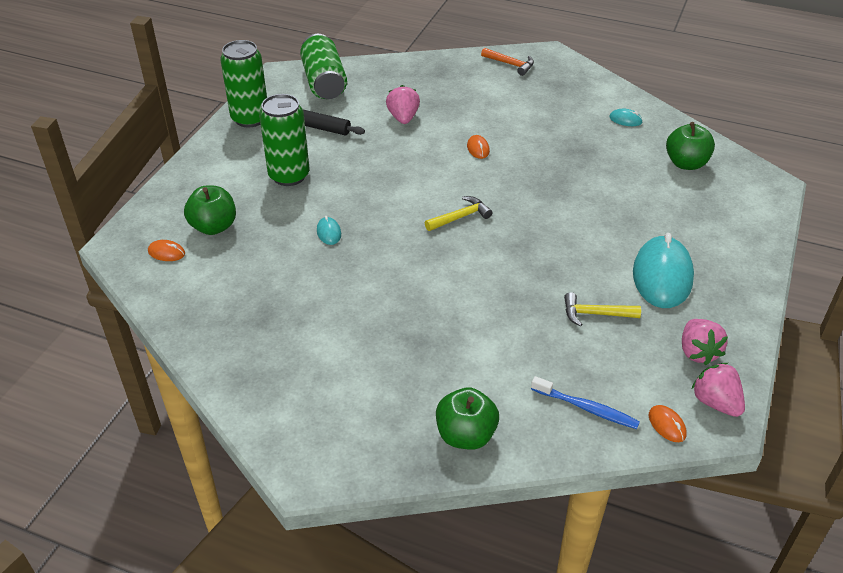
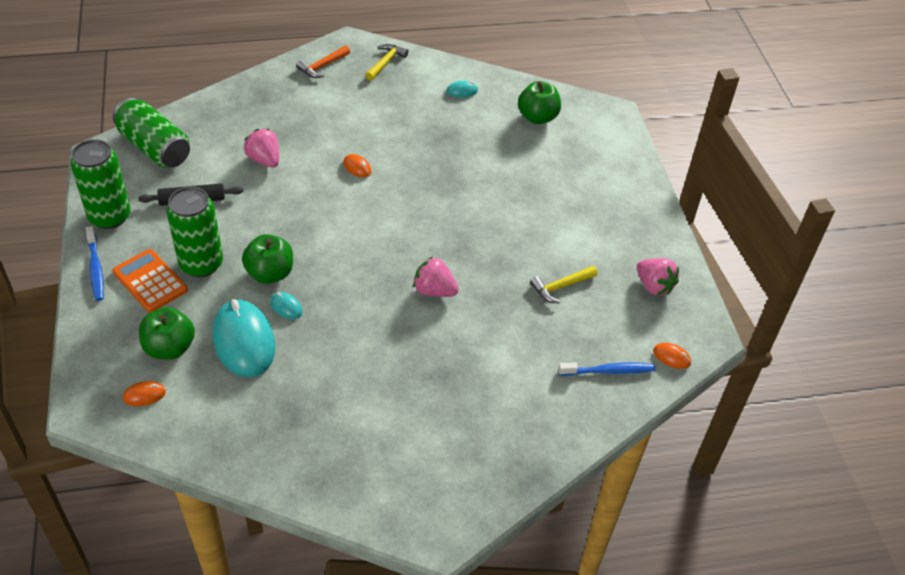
camera: 35 degrees left, 5 degrees up
(209, 150) = (96, 268): none -> blue toothbrush
(240, 174) = (150, 281): none -> orange calculator
(460, 217) = (391, 243): yellow hammer -> yellow hammer (385, 62)
(465, 435) = (538, 438): green apple -> green apple (270, 273)
(510, 64) = (322, 66): orange hammer -> orange hammer turned 135 degrees clockwise
(662, 276) = (587, 230): turquoise mouse -> turquoise mouse (244, 341)
(715, 402) = (691, 322): pink strawberry -> pink strawberry (434, 290)

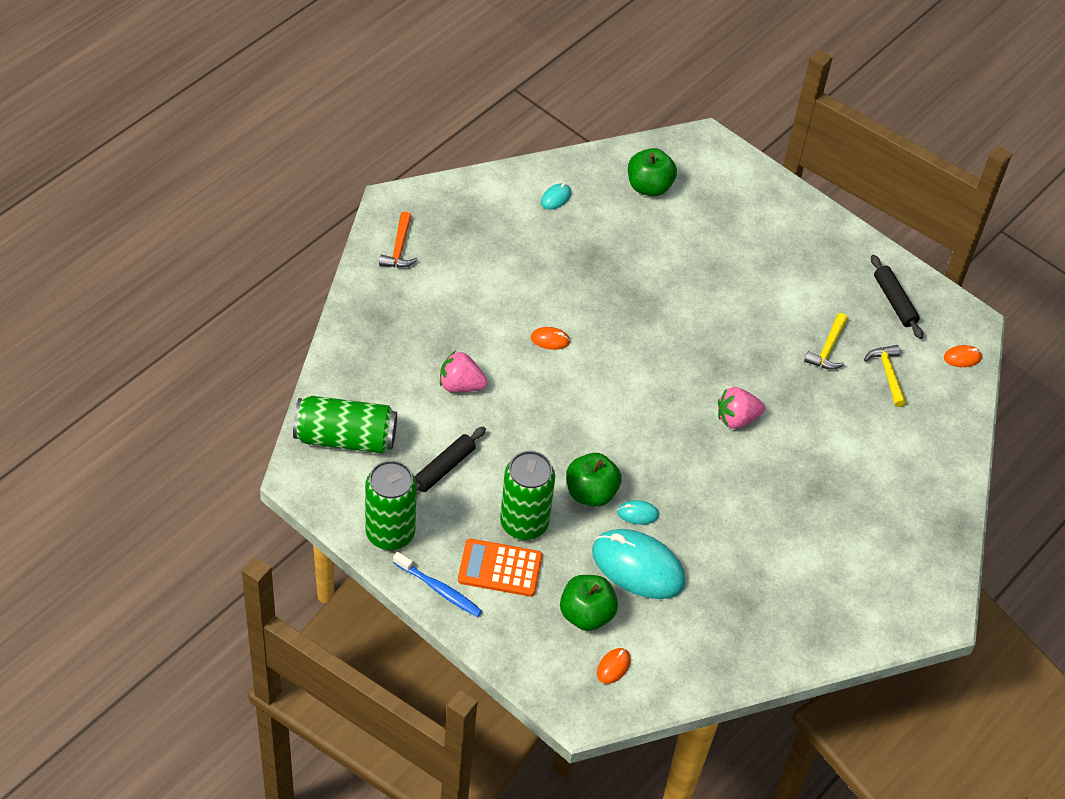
camera: 40 degrees left, 5 degrees up
(385, 62) = (453, 207): yellow hammer -> yellow hammer (888, 374)
(608, 371) = (930, 401): blue toothbrush -> none
(654, 286) = (894, 301): pink strawberry -> black rolling pin

